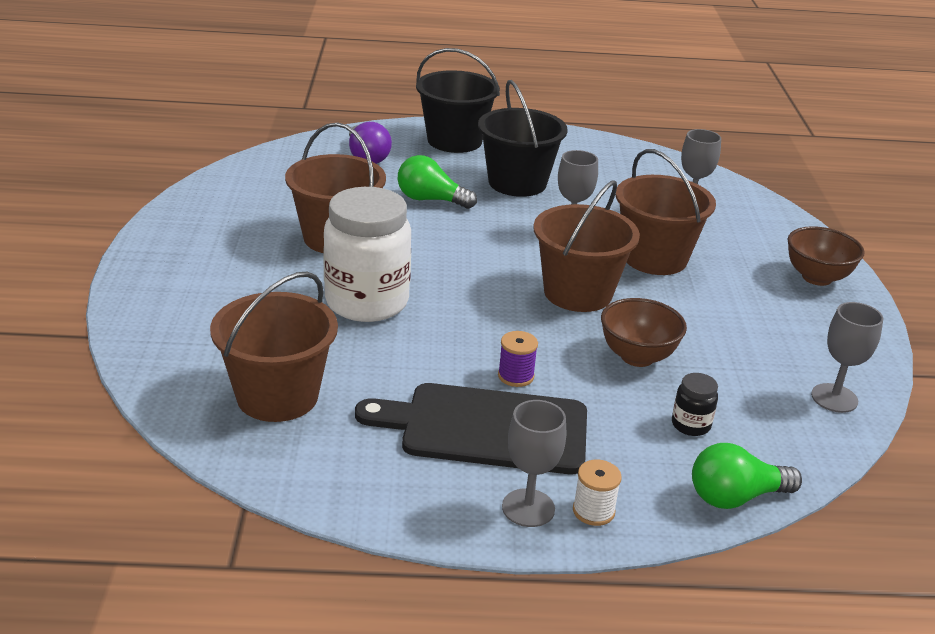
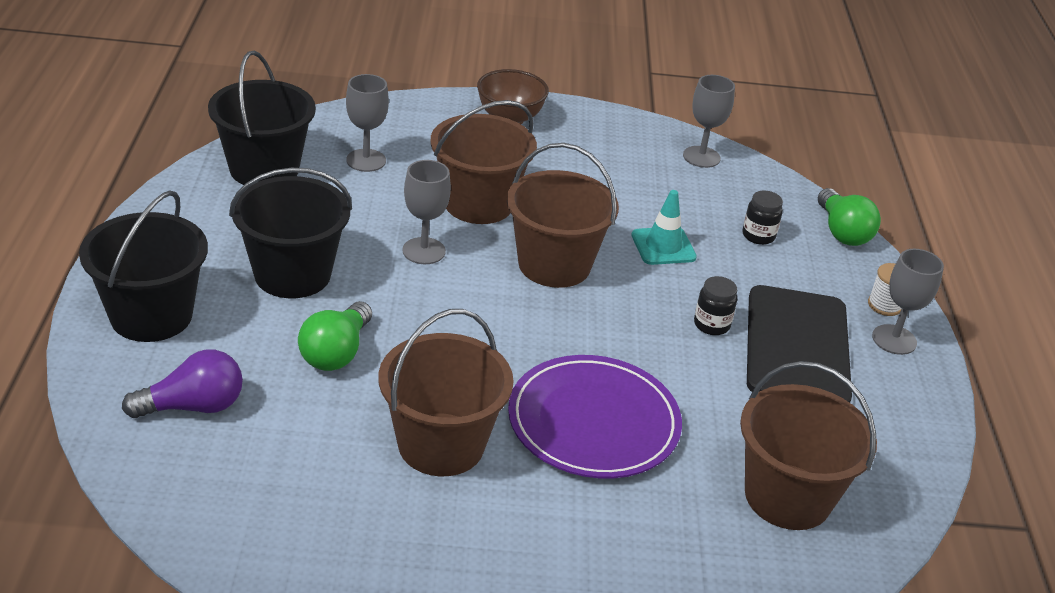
camera: 90 degrees left, 5 degrees up
(367, 302) = (593, 422): white jar -> purple plate
(516, 376) = (711, 325): purple spool -> black jar
(637, 357) = (663, 246): brown bowl -> turquoise traffic cone
(649, 169) = (264, 169): none -> black bucket

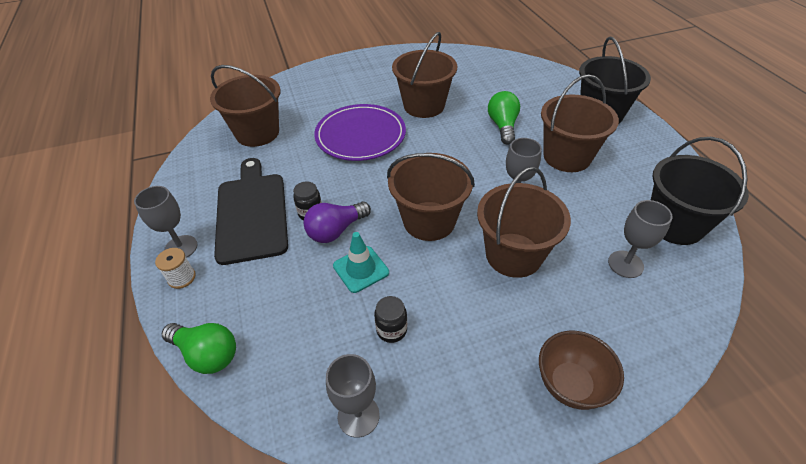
camera: 165 degrees right, 10 degrees up
(193, 406) = (535, 88): purple light bulb -> purple light bulb (336, 230)
(292, 274) = (567, 157): black bucket -> brown bucket
(758, 236) = (286, 314): black jar -> black jar (391, 330)
(842, 232) = (207, 354): green light bulb -> green light bulb turned 150 degrees clockwise

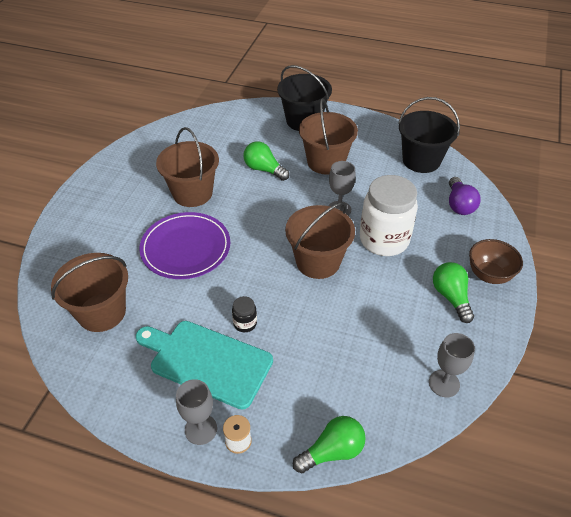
camera: 55 degrees left, 0 degrees up
(252, 213) = (207, 361): black cutting board -> turquoise cutting board
(336, 230) = (278, 317): purple light bulb -> purple light bulb (459, 205)
(361, 269) = (329, 322): turquoise traffic cone -> none
(391, 330) = (393, 333): black jar -> none
(493, 359) = (451, 297): none -> green light bulb
(513, 255) = (384, 240): brown bucket -> white jar
(625, 264) = (431, 199): grey goblet -> none

